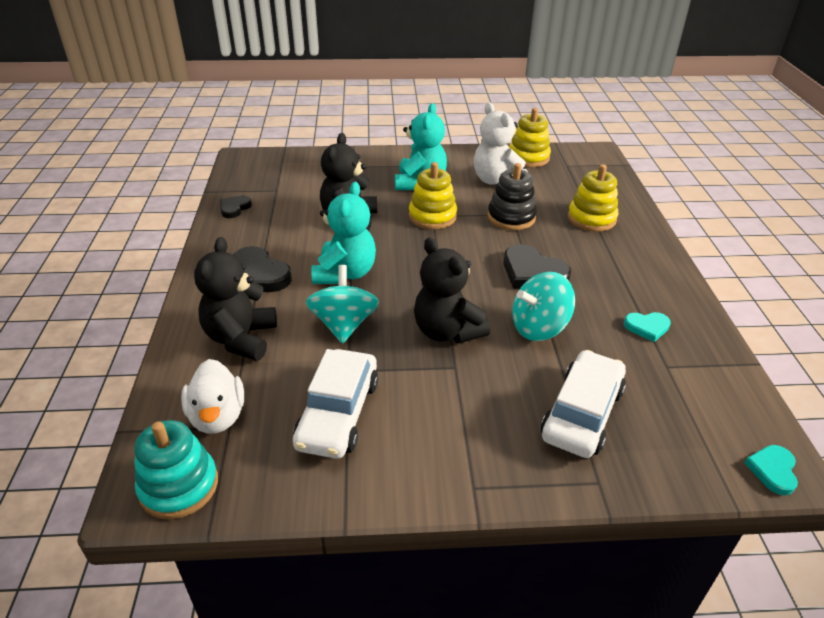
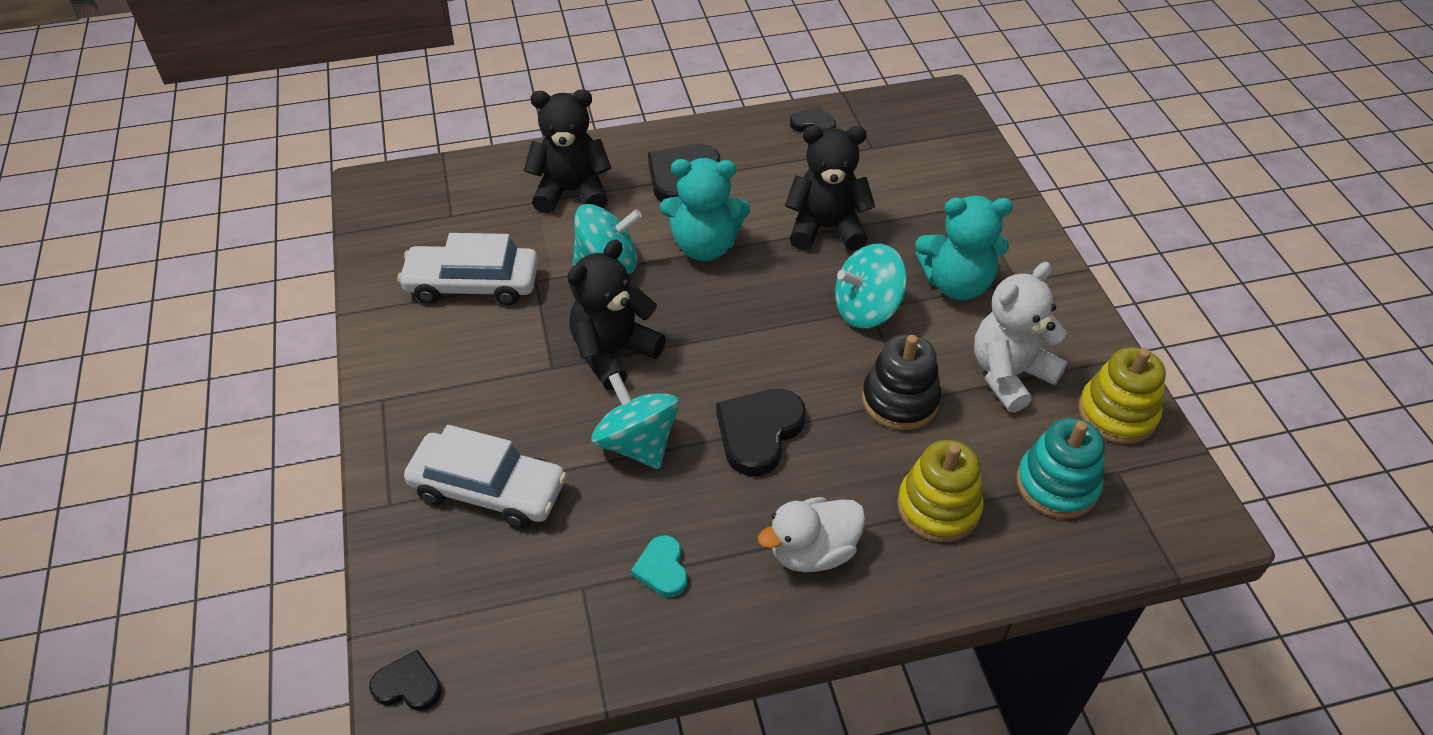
camera: 80 degrees right, 10 degrees up
(179, 486) = (383, 204): turquoise stacking toy -> turquoise stacking toy (1057, 485)
(218, 416) = (463, 204): white duck -> white duck (812, 551)
(432, 216) = (867, 309): yellow stacking toy -> turquoise spinning top
(772, 470) = (408, 685): turquoise heart -> black heart

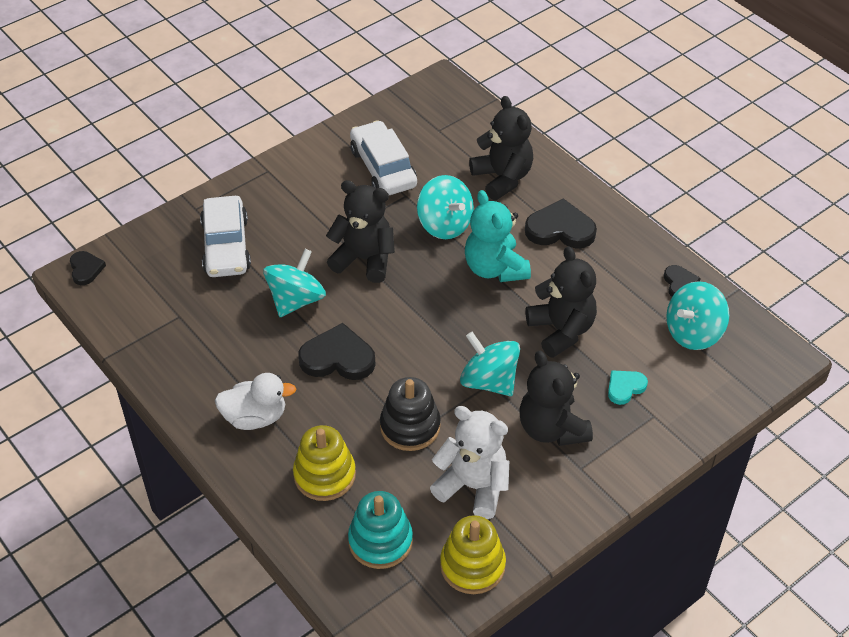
camera: 65 degrees right, 0 degrees up
(662, 569) = (207, 347): turquoise heart -> turquoise heart (625, 387)
(812, 551) = (255, 417): white duck -> white duck turned 135 degrees clockwise
(881, 140) = (693, 333): none -> turquoise spinning top
(956, 284) = (551, 428): turquoise teddy bear -> black teddy bear

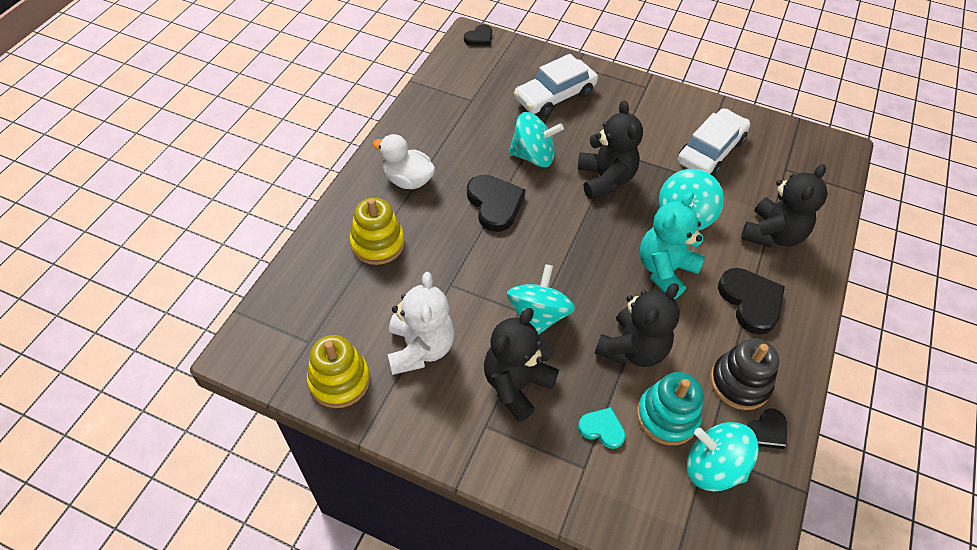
camera: 60 degrees right, 5 degrees up
(255, 417) = (407, 180): white duck -> white duck turned 150 degrees clockwise
(380, 541) = (333, 305): turquoise stacking toy -> turquoise stacking toy (667, 416)
(410, 426) = (456, 279): black stacking toy -> black stacking toy (739, 383)

